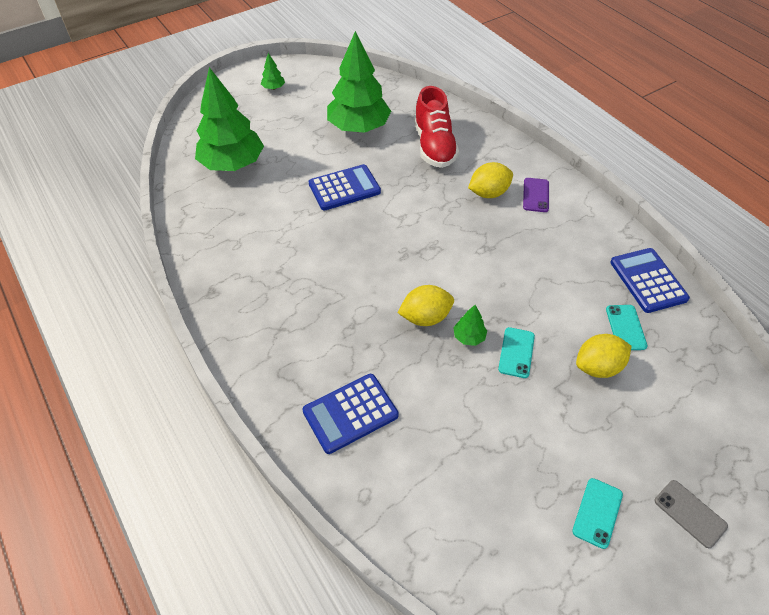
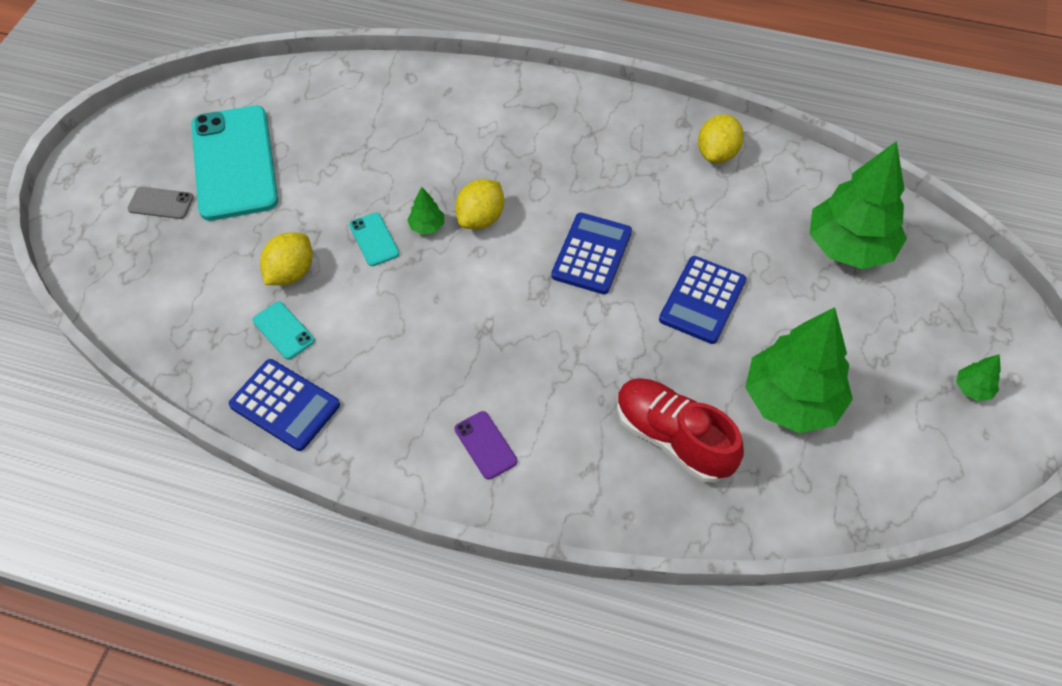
camera: 140 degrees right, 5 degrees up
(350, 413) = (470, 113): blue calculator -> blue calculator (592, 254)
(488, 193) = (542, 407): yellow lemon -> yellow lemon (717, 154)
(597, 512) = (234, 163): turquoise phone -> turquoise phone, size x2.39

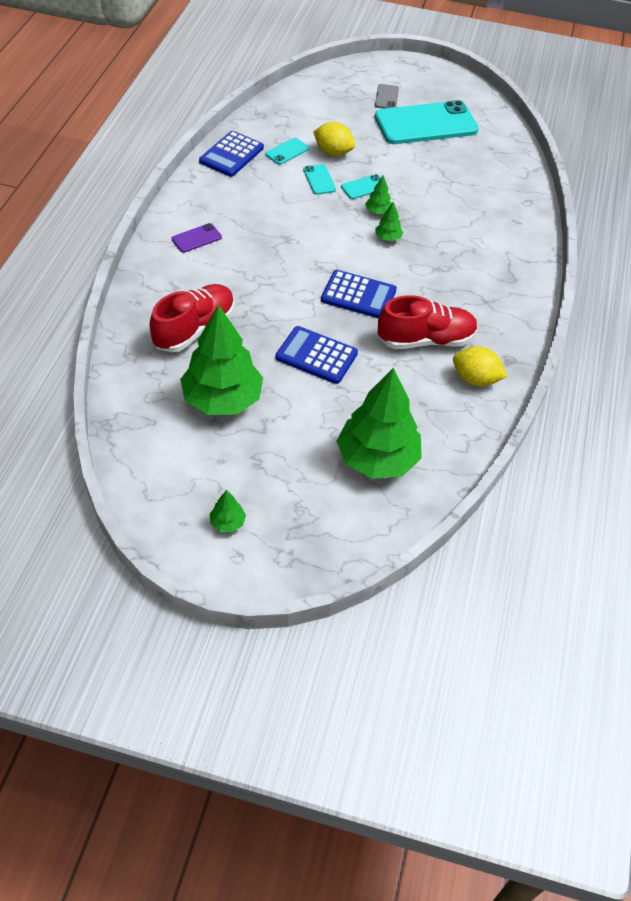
camera: 85 degrees right, 5 degrees down
(354, 291) = (319, 180): none -> turquoise phone
(481, 218) = (388, 238): yellow lemon -> green tree
(662, 192) = (425, 340): none -> red shoe

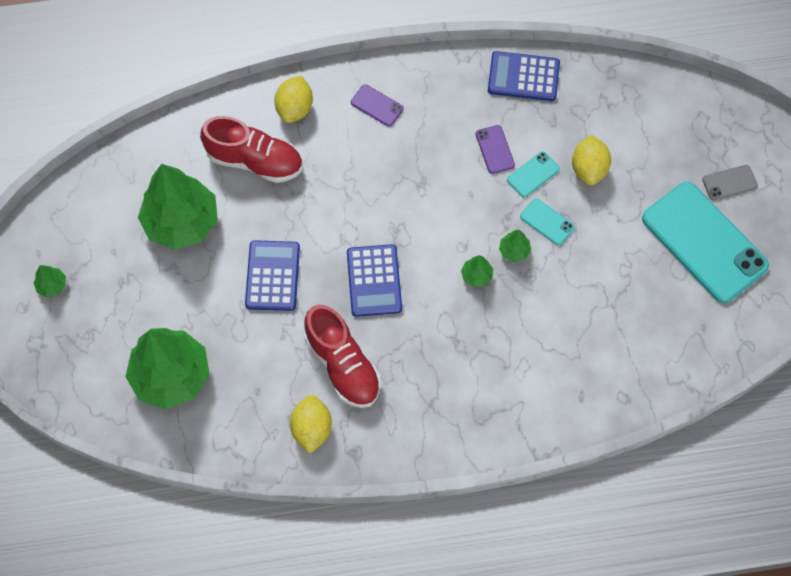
camera: 70 degrees right, 15 degrees up
(161, 287) = (295, 108): none -> yellow lemon
(284, 190) = (495, 149): none -> purple phone
(287, 151) = (562, 125): turquoise phone -> none

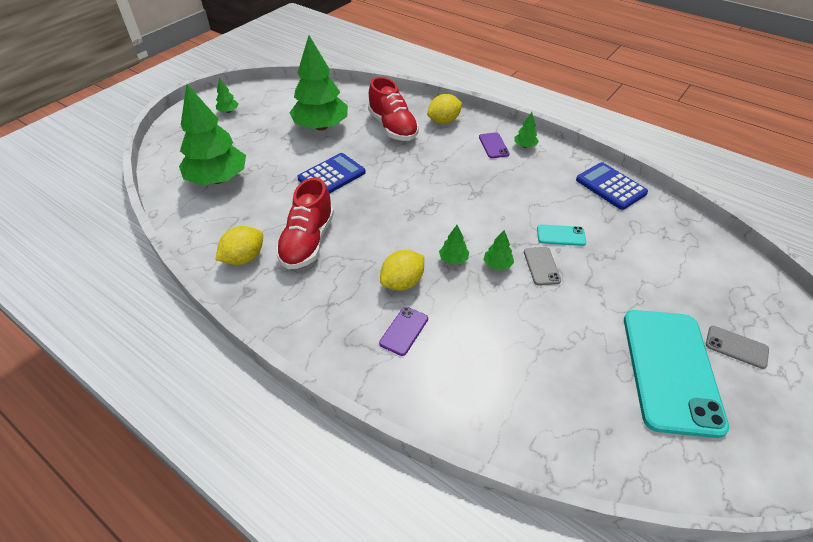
camera: 45 degrees right, 20 degrees down
(374, 281) = (384, 216): blue calculator -> none
(405, 82) = (525, 146): none -> green tree
(495, 149) = (547, 207): purple phone -> purple phone (404, 331)
(547, 222) = (541, 266): turquoise phone -> grey phone
(588, 169) = (609, 259): yellow lemon -> yellow lemon (402, 282)

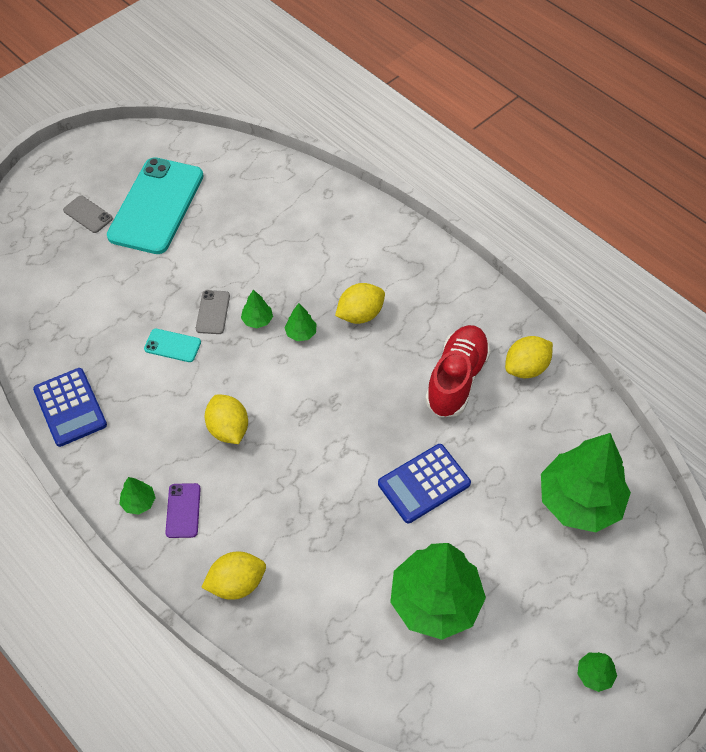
camera: 170 degrees left, 10 degrees up
(393, 127) = (321, 580): red shoe -> none
(404, 331) = (368, 267): purple phone -> none
(485, 188) = (228, 429): none -> yellow lemon

